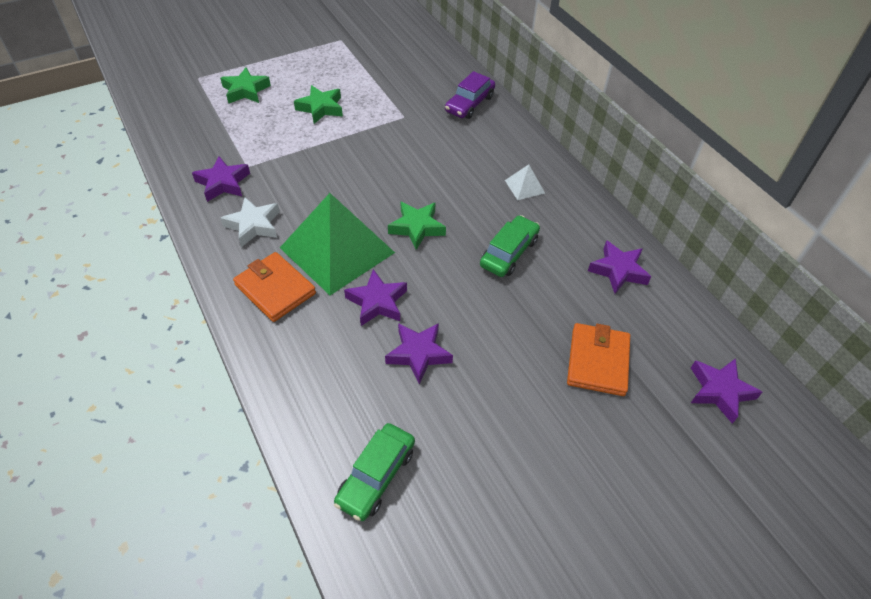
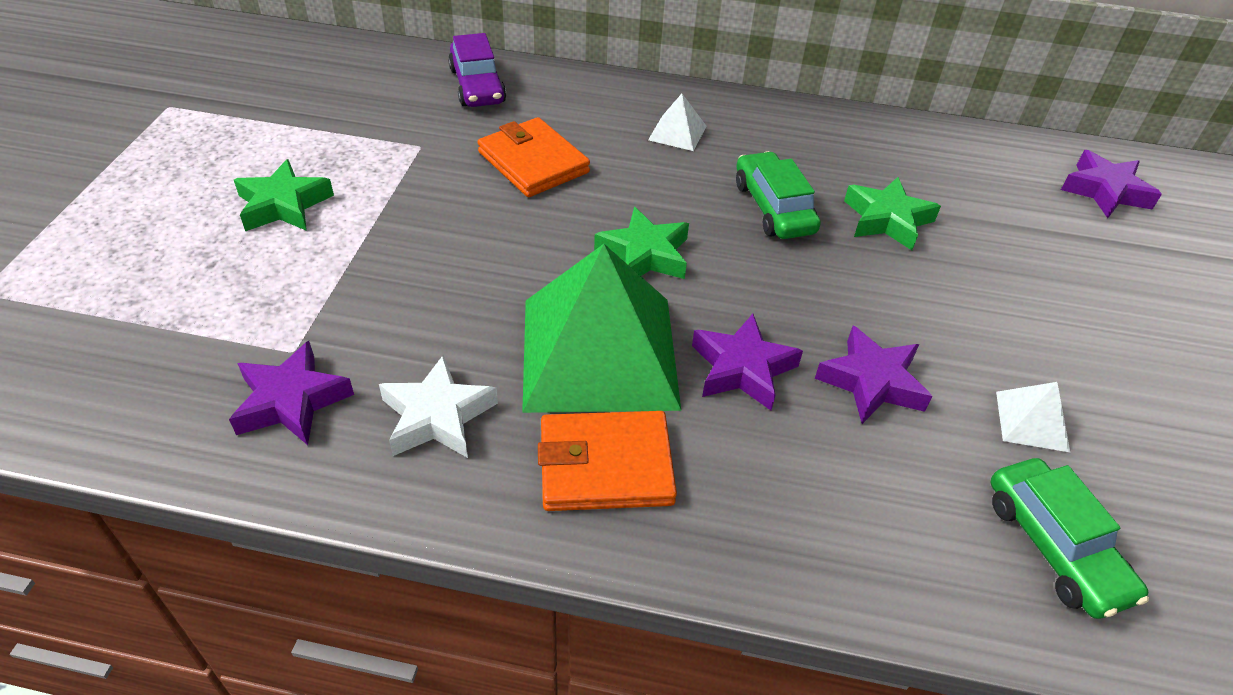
camera: 50 degrees left, 5 degrees down
(245, 91) = (112, 256): green star -> green star (887, 220)
(458, 433) = (1032, 421): none -> white pyramid
(597, 361) = (1003, 244): orange wallet -> orange wallet (533, 162)
(618, 270) = (882, 151): purple star -> none

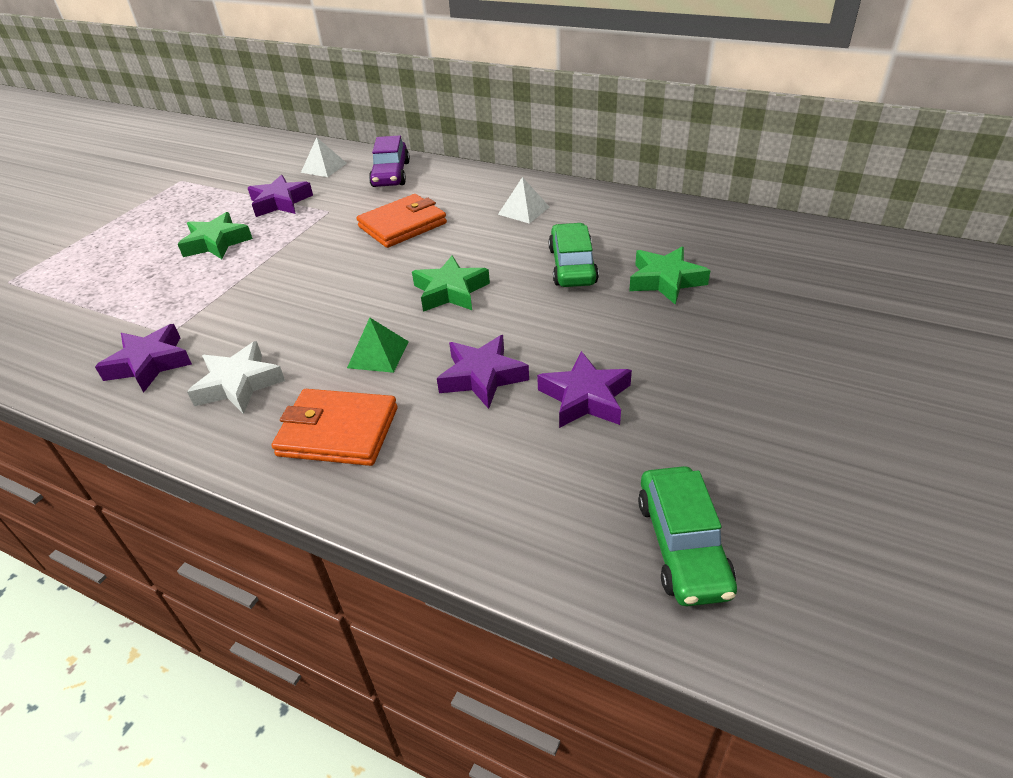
camera: 20 degrees right, 5 degrees down
(533, 162) = (402, 225): orange wallet -> orange wallet turned 75 degrees clockwise
(599, 352) = (378, 354): green pyramid -> green pyramid, size x0.41
(1032, 421) = (715, 443): white pyramid -> white pyramid (324, 167)
(1105, 191) = (886, 272): purple star -> purple star (280, 202)

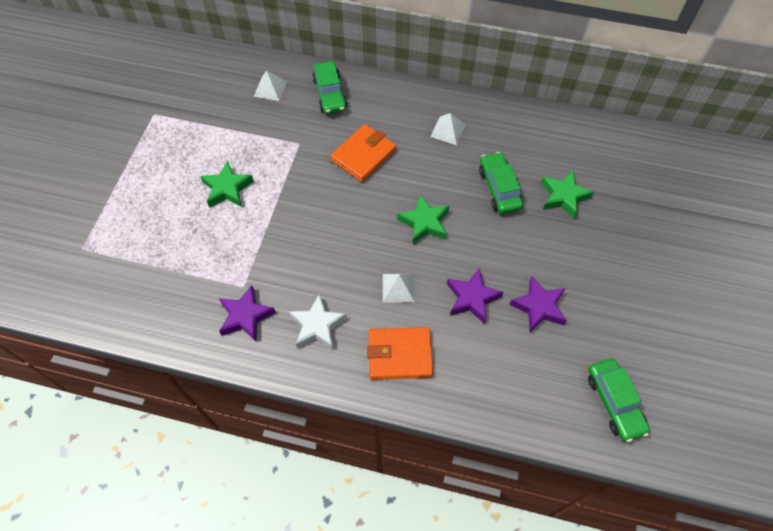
camera: 15 degrees left, 20 degrees up
(280, 202) = (255, 136): purple star -> none
(378, 354) = (398, 287): green pyramid -> white pyramid
(391, 174) = (330, 94): purple car -> green car

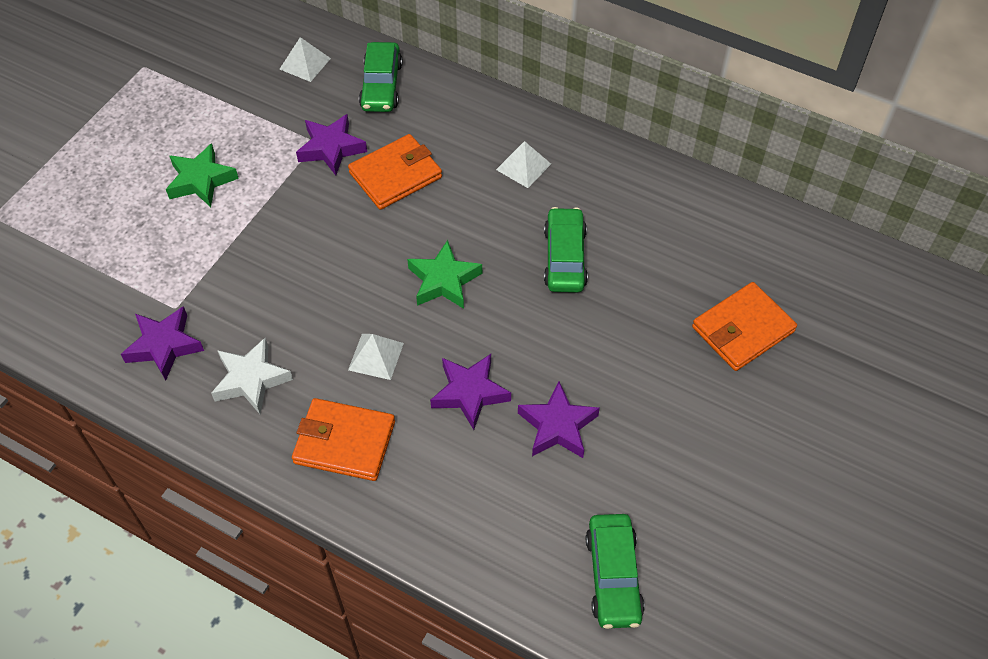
camera: 15 degrees right, 5 degrees down
(311, 146) = (331, 148): none -> purple star
(564, 197) = (651, 289): green star -> none
(632, 211) = (742, 329): none -> orange wallet

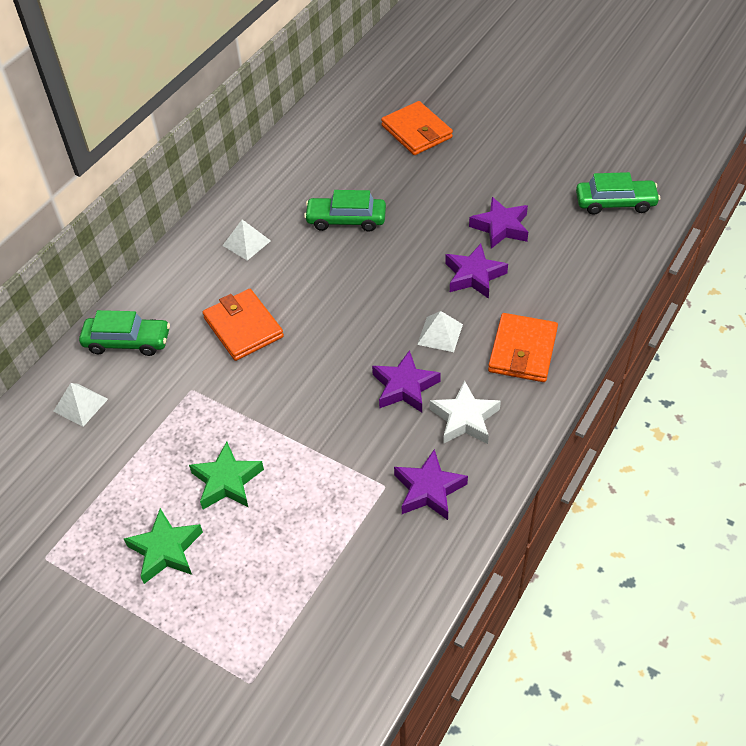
camera: 85 degrees left, 5 degrees down
(331, 148) = (202, 376): purple star -> purple star (404, 387)
(444, 280) = (364, 292): green star -> green star (166, 550)

